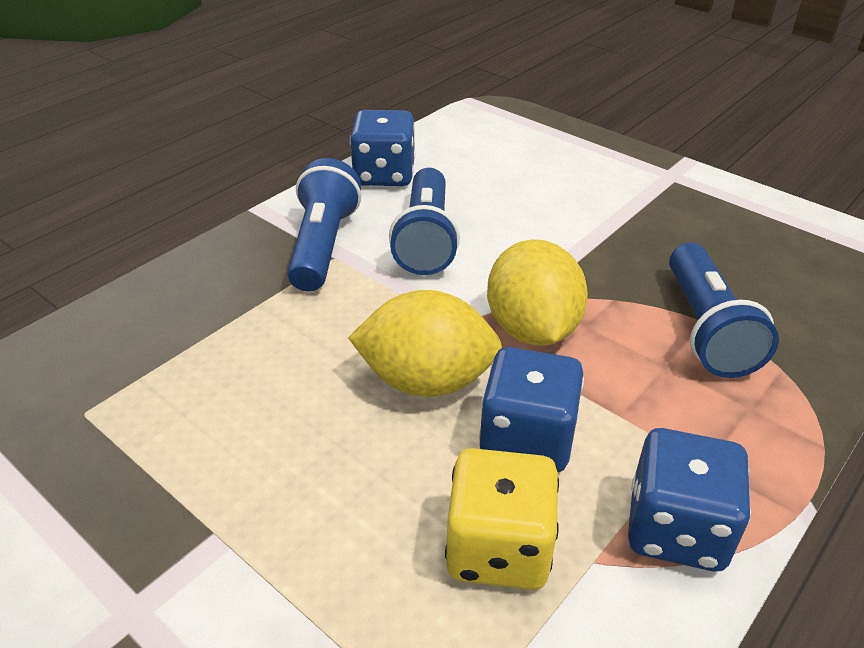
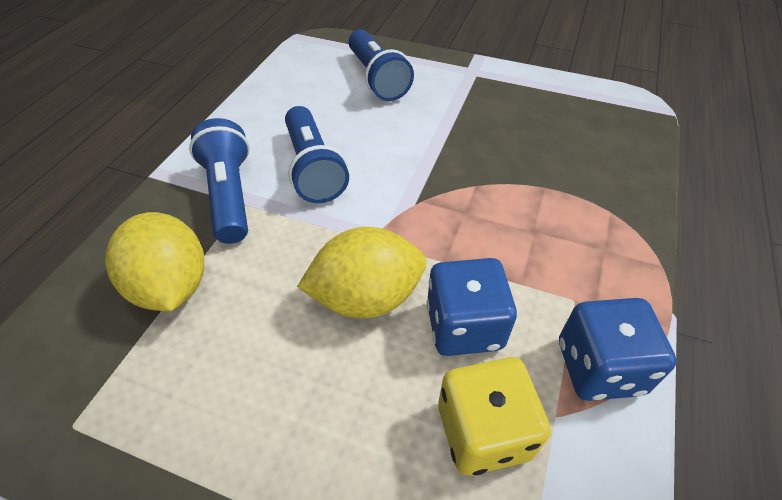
camera: 20 degrees left, 10 degrees up
(384, 175) = (255, 117): blue dice -> none
(532, 329) = (428, 227): yellow lemon -> yellow lemon (171, 286)
(706, 329) = (548, 193): blue flashlight -> blue flashlight (377, 79)

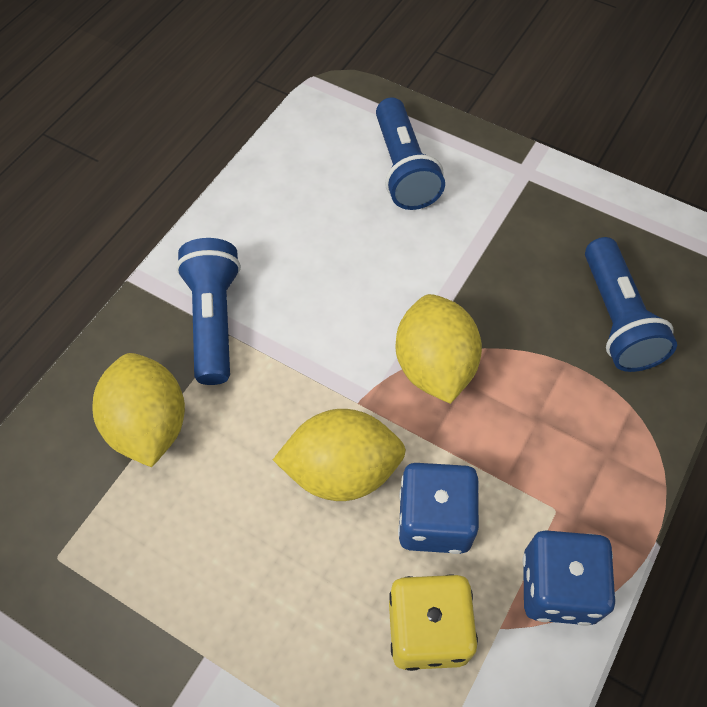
camera: 10 degrees right, 10 degrees up
(313, 168) = (308, 296): blue flashlight -> blue flashlight (616, 319)
(433, 204) = (434, 366): none -> yellow lemon

